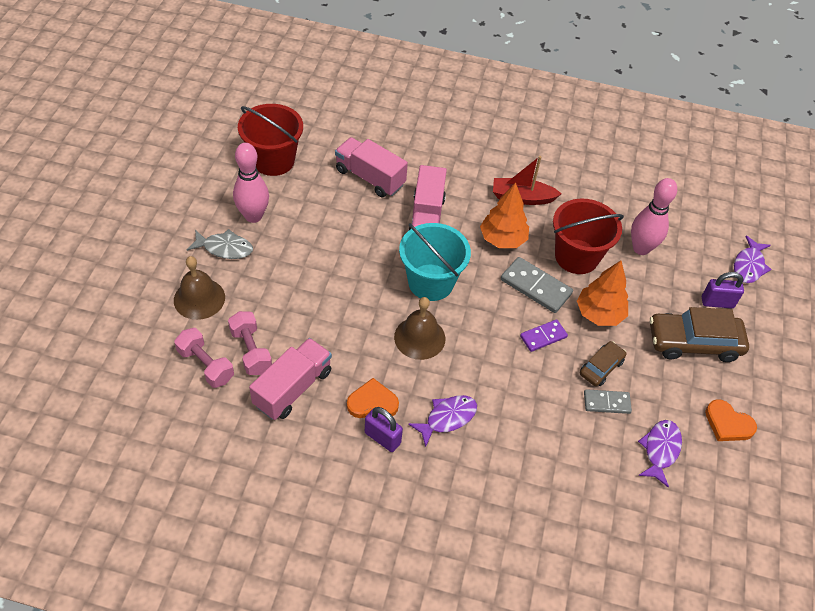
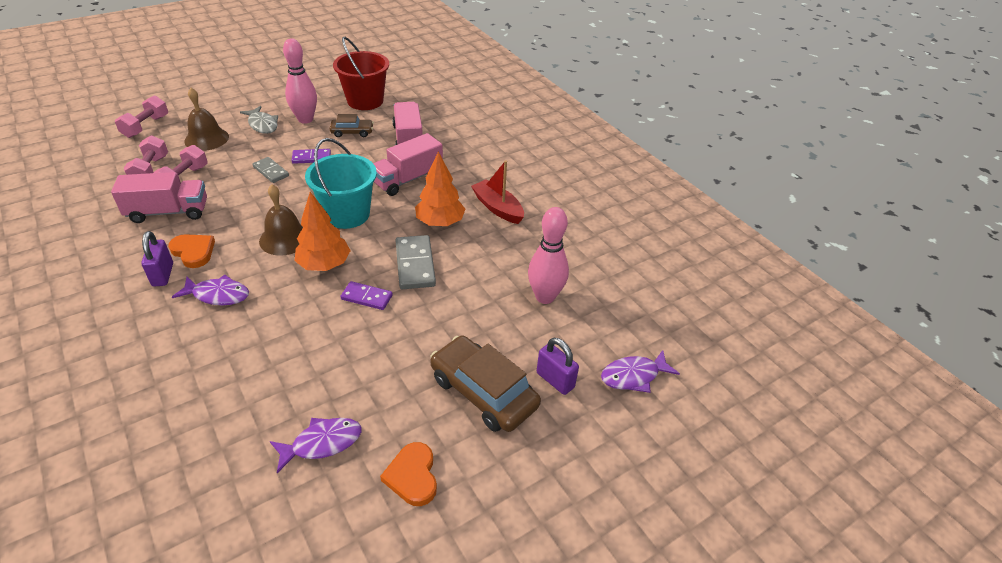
camera: 45 degrees right, 10 degrees down
(116, 328) = (146, 126): none -> pink dumbbell
(322, 251) = (311, 158): none -> purple domino
(576, 256) = (479, 267): red bucket -> none
(599, 314) = (435, 314): orange tree -> orange tree (324, 264)
(601, 367) = (375, 349): brown car -> brown car (352, 132)
(606, 403) = (338, 375): grey domino -> grey domino (271, 171)

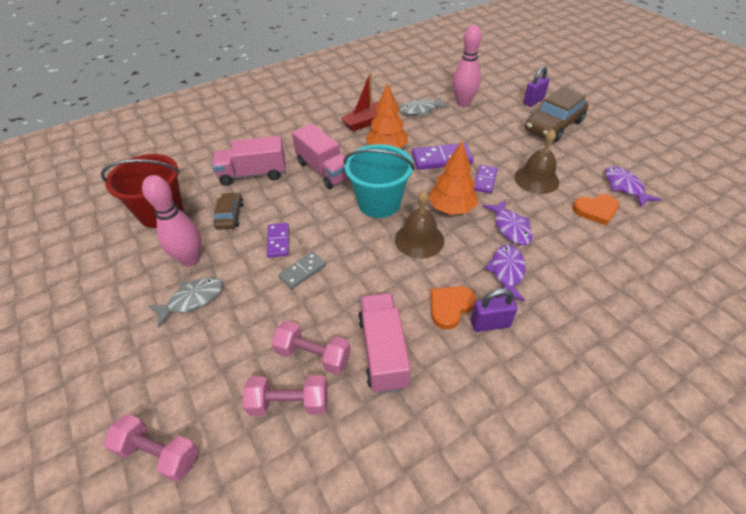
camera: 85 degrees left, 5 degrees up
(206, 139) = (216, 355): brown bell -> brown bell (536, 179)
(412, 476) = (626, 149): orange heart -> orange heart (596, 210)
(415, 264) = (441, 159): grey domino -> purple domino
(524, 254) = (420, 110): none -> grey fish
(633, 376) = (519, 77): purple fish -> purple fish (510, 227)

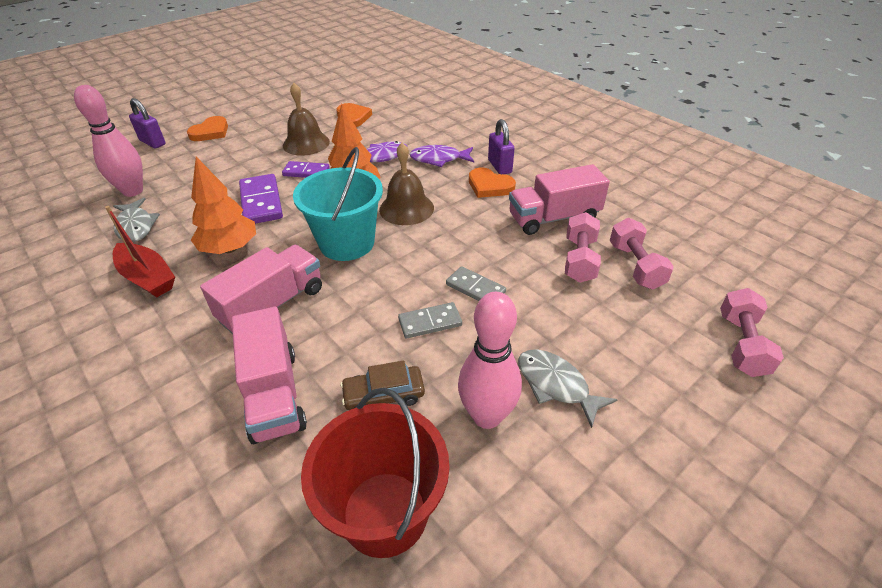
camera: 100 degrees left, 5 degrees down
(278, 241) = (430, 322): purple domino -> grey domino
(553, 126) = (210, 132): brown car -> orange heart
(624, 187) = (320, 104): purple fish -> none

